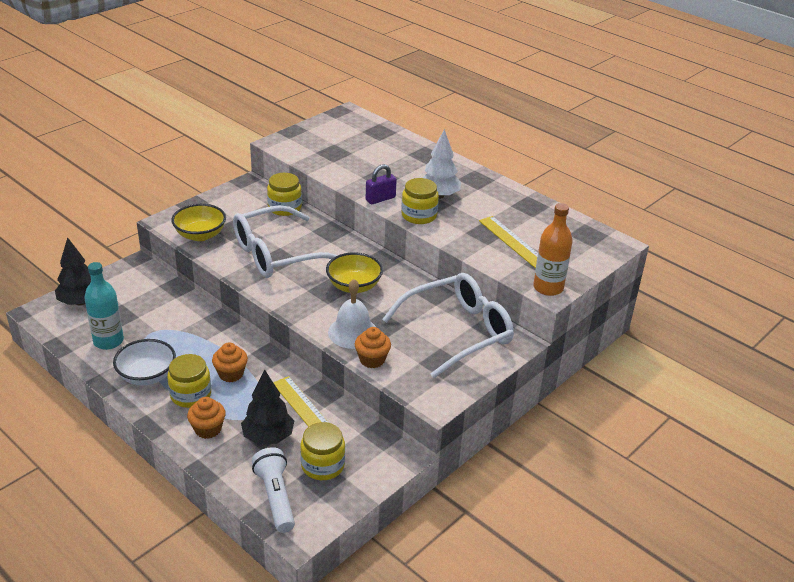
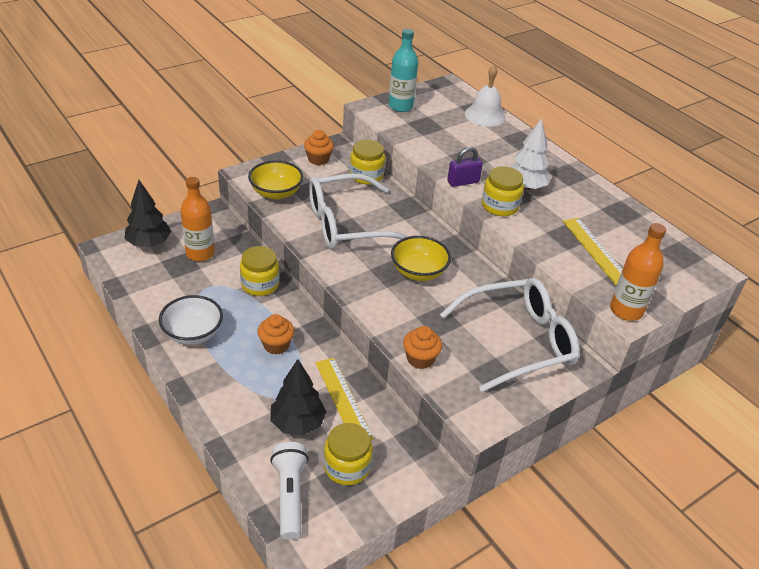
camera: 10 degrees right, 5 degrees up
(108, 341) = (165, 289): turquoise bottle -> turquoise bottle (400, 106)
(134, 304) = (200, 253): none -> orange bottle
(191, 395) = (230, 362): yellow jar -> yellow jar (260, 284)
(208, 429) = (238, 403): orange cupcake -> orange cupcake (318, 159)
(353, 332) = (406, 323): white bell -> white bell (485, 115)

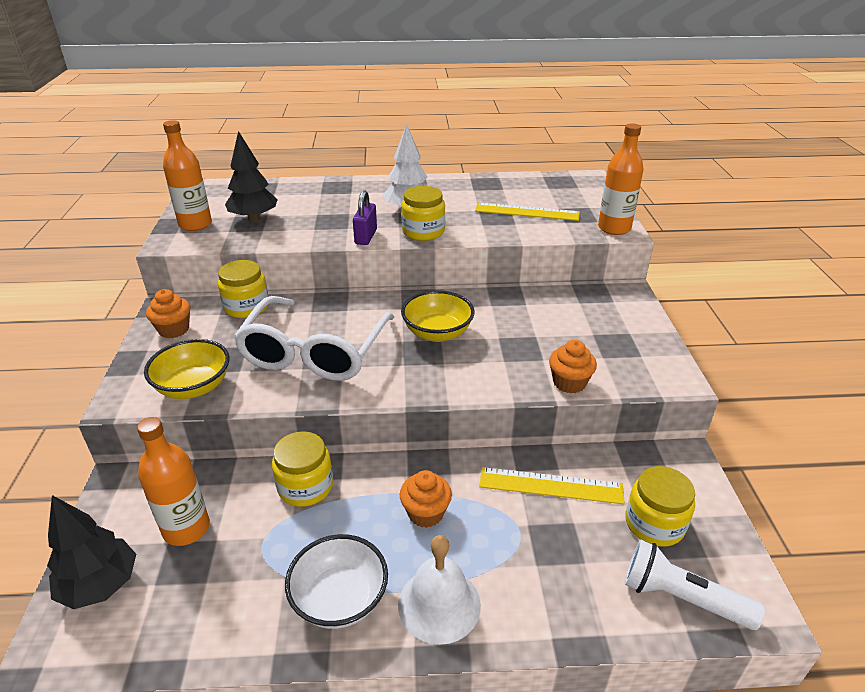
camera: 55 degrees left, 5 degrees down
(297, 423) = (568, 544): black tree -> black tree (254, 218)
(400, 106) = (195, 224): turquoise bottle -> orange bottle
(485, 115) = (276, 188): white bell -> white bell (439, 604)
(518, 341) = (579, 313): white glasses -> none

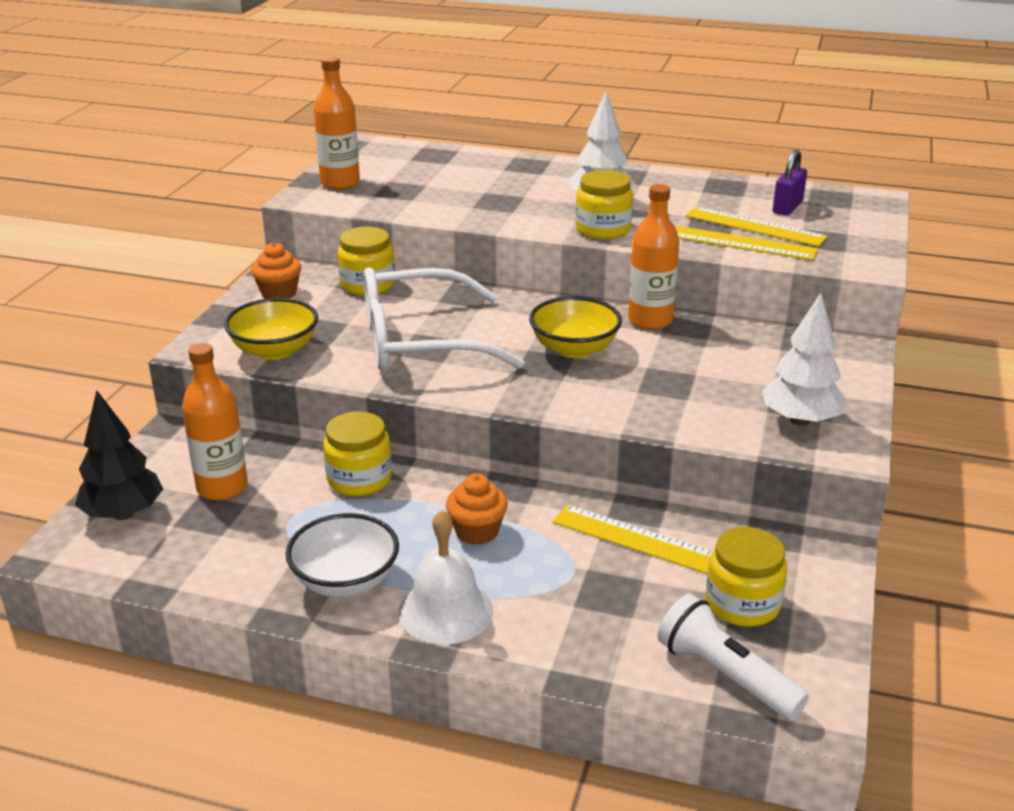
camera: 20 degrees right, 5 degrees down
(254, 218) = (409, 186): black tree -> none
(314, 352) = (420, 342): white glasses -> white glasses turned 45 degrees clockwise
(366, 237) = (529, 224): purple padlock -> purple padlock (787, 207)
(527, 227) = (742, 243): none -> yellow ruler
(569, 383) = (703, 428): orange cupcake -> none
(614, 228) = (861, 262): orange bottle -> orange bottle (650, 320)
(629, 360) = (800, 420): none -> white tree

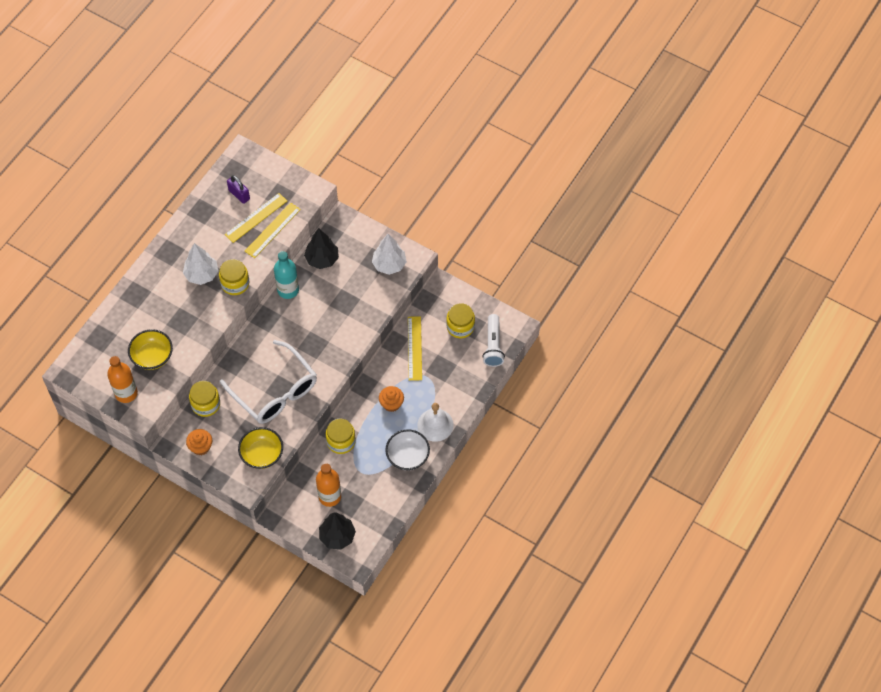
camera: 75 degrees left, 30 degrees up
(420, 342) = (275, 391): white glasses -> white glasses turned 45 degrees counterclockwise
(574, 349) = (303, 329): yellow bowl -> yellow bowl (152, 356)
(639, 540) = (414, 348): yellow ruler -> yellow ruler turned 45 degrees counterclockwise
(650, 320) = (288, 290): orange bottle -> turquoise bottle
(726, 675) = (493, 345): white flashlight -> white flashlight turned 60 degrees counterclockwise
(746, 343) = (322, 259): none -> black tree

